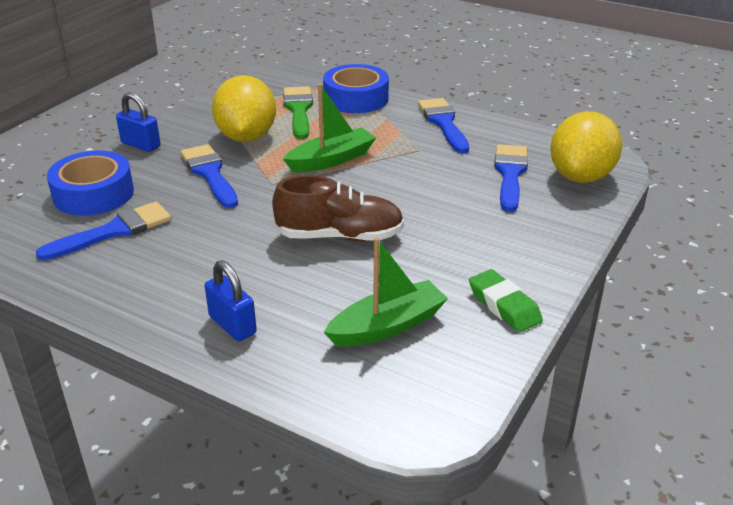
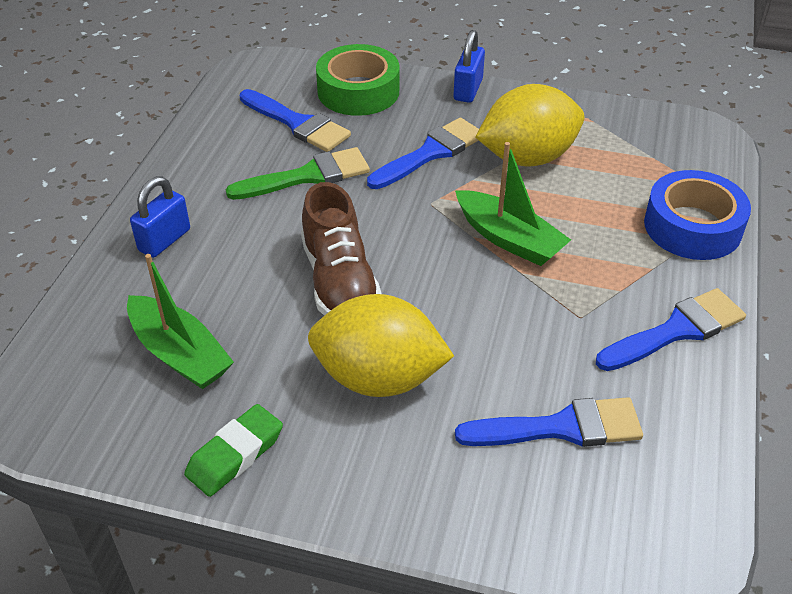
camera: 75 degrees right, 10 degrees up
(93, 194) = (358, 91): blue tape -> green tape
(299, 110) = (623, 182): green brush -> green brush (308, 176)
(581, 176) = (596, 520): yellow lemon -> yellow lemon (379, 378)

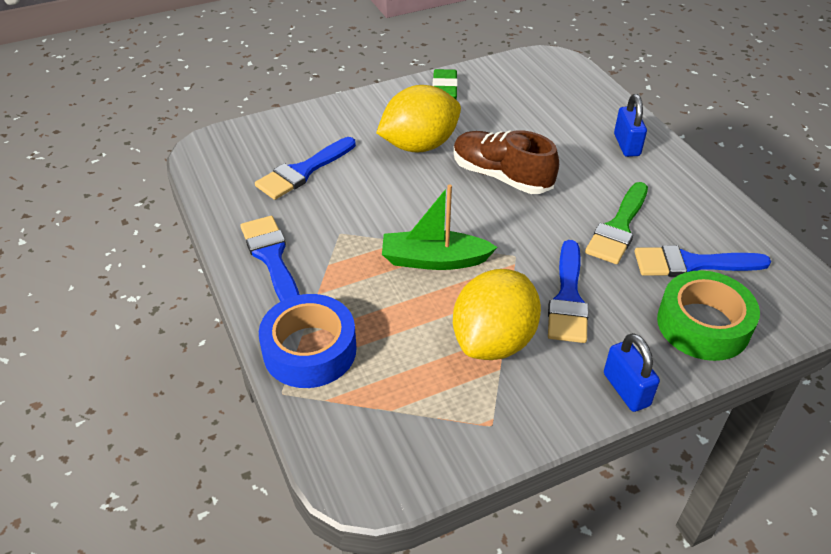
camera: 140 degrees right, 0 degrees up
(180, 354) = (527, 106): green boat -> none
(677, 330) = (271, 258): blue brush -> blue brush turned 135 degrees clockwise

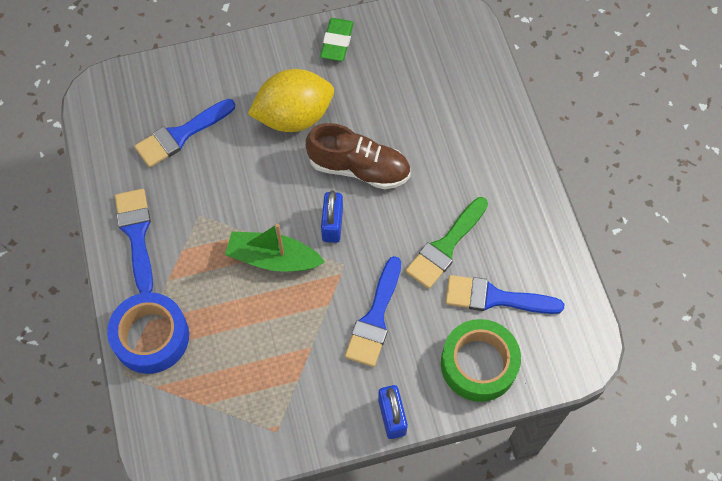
camera: 10 degrees right, 20 degrees up
(494, 341) = (300, 352): yellow lemon -> none
(501, 176) = (359, 168): brown shoe -> brown shoe turned 150 degrees clockwise
(626, 145) = (489, 145): blue padlock -> blue padlock (332, 224)

